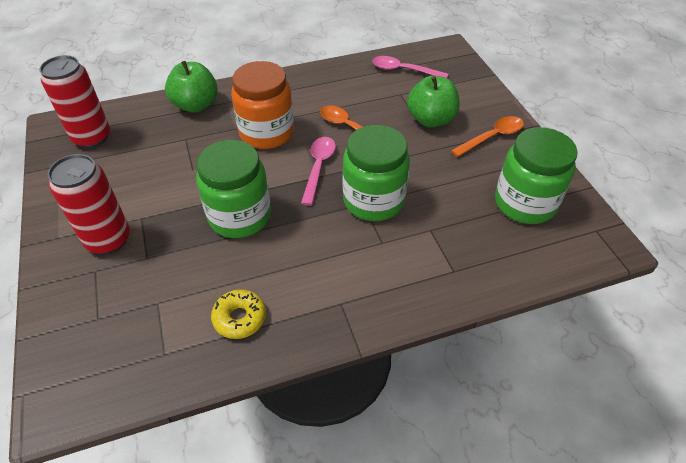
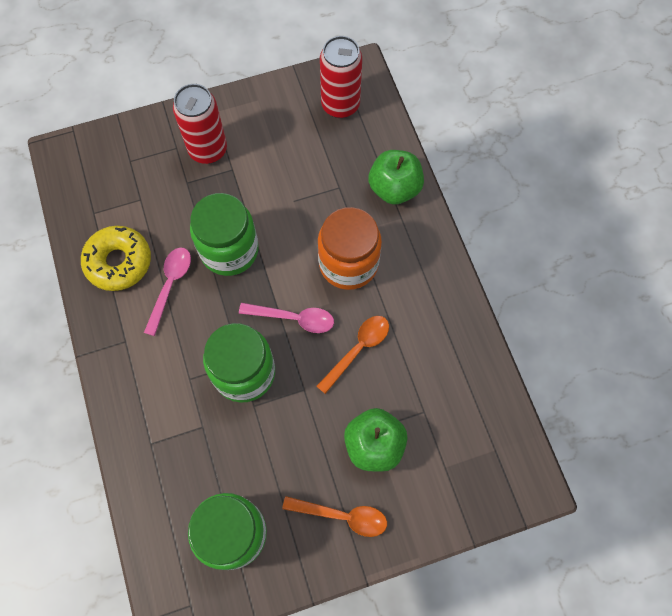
camera: 90 degrees right, 20 degrees up
(239, 318) = (119, 262): yellow donut -> yellow donut, size x1.55
(403, 70) = (474, 419): pink spoon -> pink spoon (170, 285)
(492, 137) = (342, 516): orange spoon -> orange spoon turned 45 degrees counterclockwise

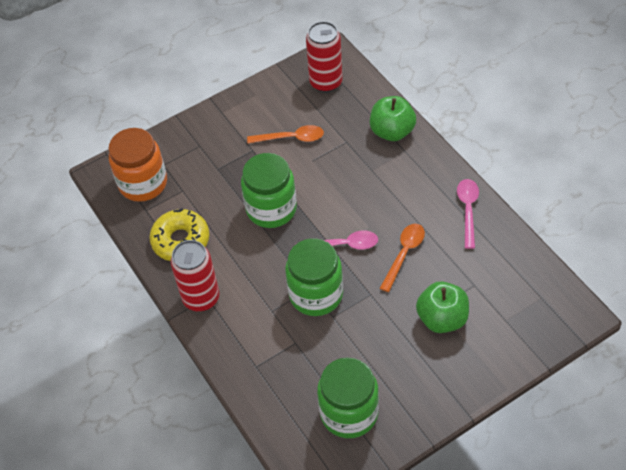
camera: 10 degrees left, 15 degrees down
(170, 285) = (231, 247): pink spoon -> pink spoon (468, 210)
(208, 150) = (227, 141): red can -> red can (201, 298)
(342, 516) = (435, 376): orange spoon -> orange spoon (291, 138)
(348, 263) = (374, 194): orange jar -> orange jar (143, 183)

